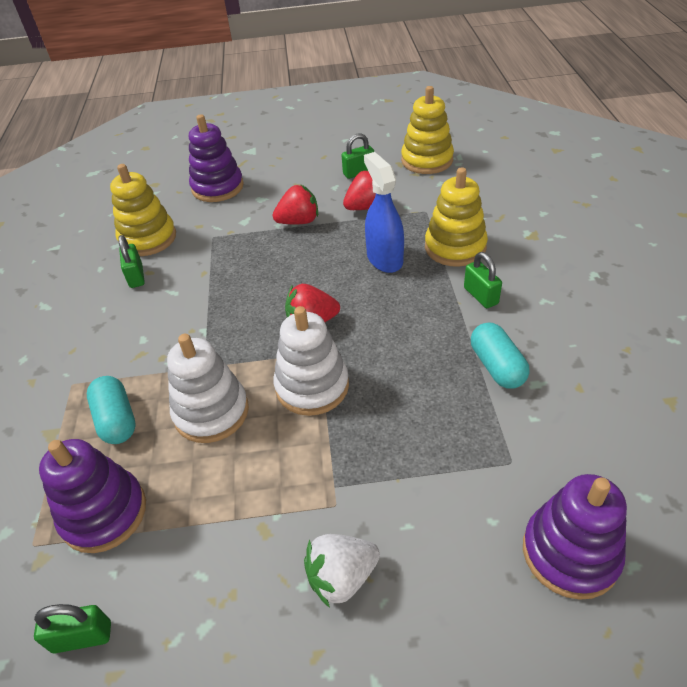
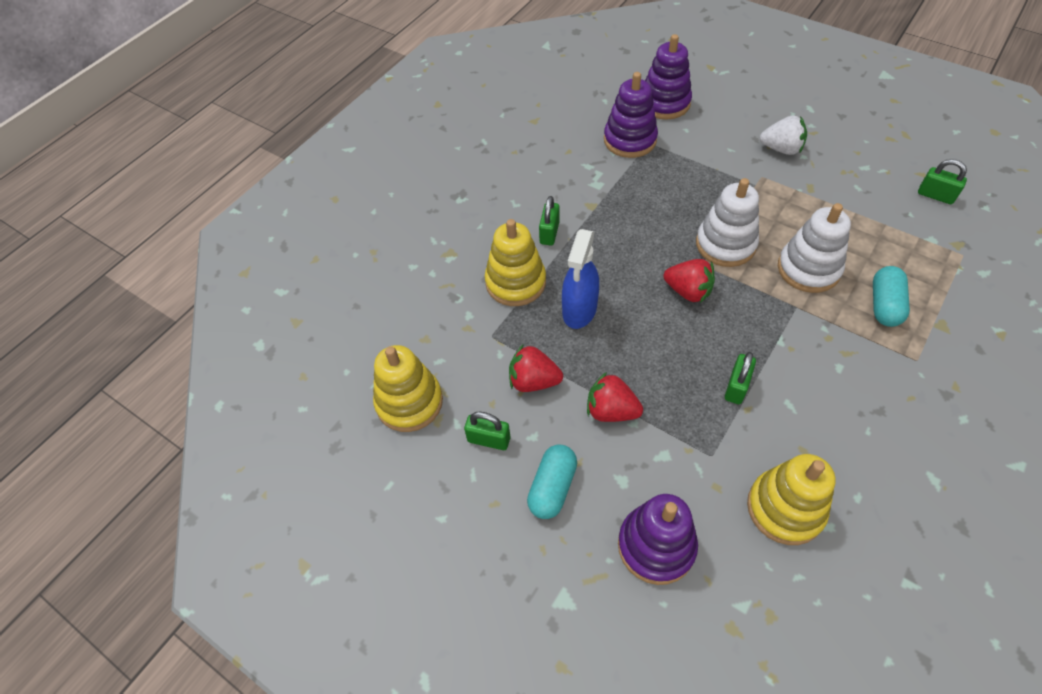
camera: 140 degrees left, 10 degrees up
(104, 513) = (909, 247): purple stacking toy -> purple stacking toy (630, 140)
(136, 276) = (820, 453): green padlock -> green padlock (736, 387)
(497, 366) = (598, 186): turquoise capsule -> turquoise capsule (552, 487)

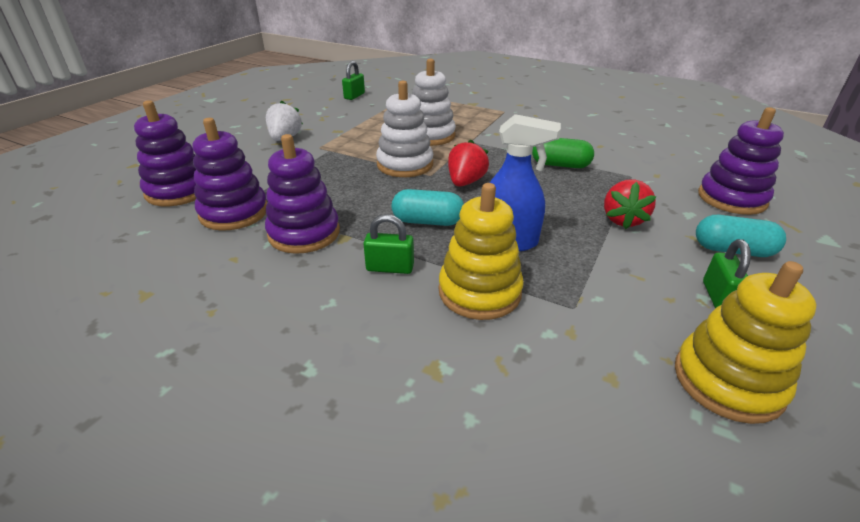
camera: 100 degrees left, 20 degrees down
(533, 381) = (620, 268): red strawberry -> none
(598, 182) = (304, 233): none -> purple stacking toy
(736, 387) = (560, 165): green padlock -> green capsule
(785, 508) = (652, 153): yellow stacking toy -> none
(884, 305) = (460, 116): turquoise capsule -> turquoise capsule (427, 221)

